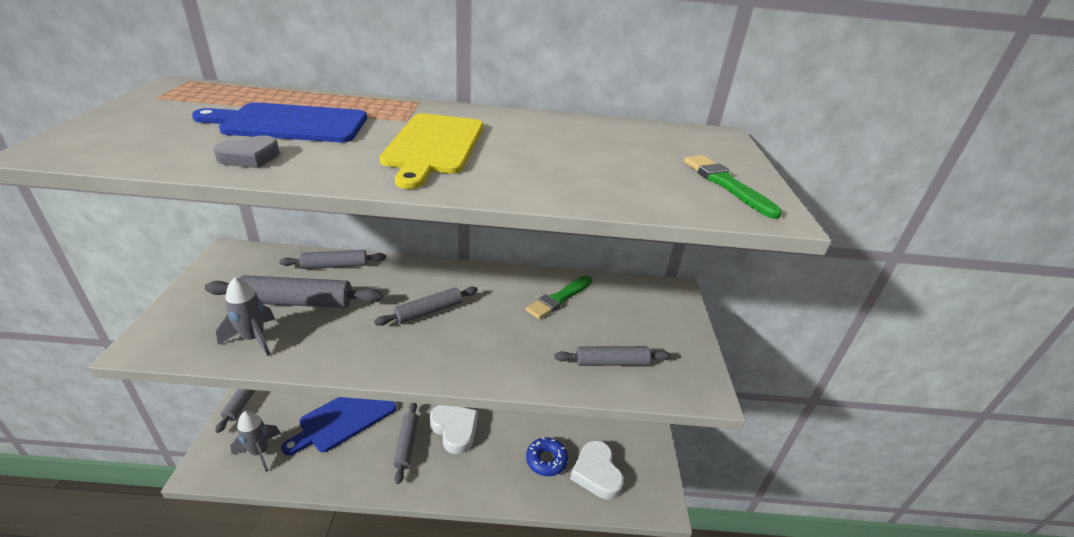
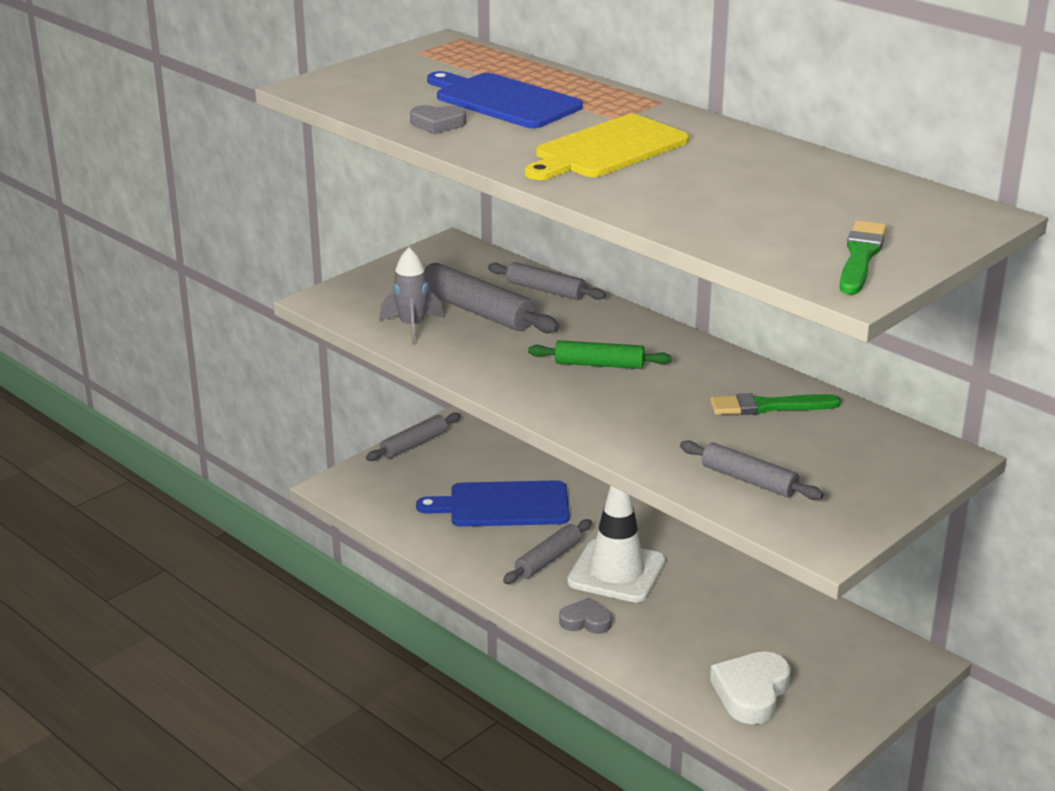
camera: 45 degrees right, 5 degrees down
(259, 452) = (395, 497): grey rocket -> none
(428, 311) = (599, 364): grey rolling pin -> green rolling pin
(454, 430) = (616, 572): white heart -> white traffic cone
(467, 480) = (585, 621): none -> grey heart
(546, 460) = (699, 650): blue donut -> none

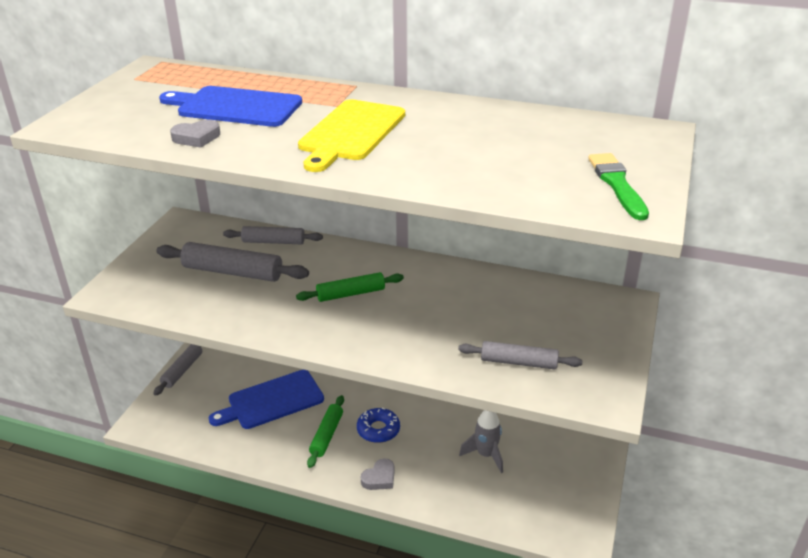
camera: 25 degrees left, 5 degrees up
(412, 327) = (190, 299): grey rocket -> grey rocket (486, 455)
(548, 559) = (326, 435): grey rolling pin -> green rolling pin
(585, 621) = (379, 478): grey heart -> grey heart turned 150 degrees clockwise
(616, 572) = (378, 430): white traffic cone -> blue donut
(751, 692) = (519, 496): white heart -> none
(769, 406) = (489, 296): green brush -> none

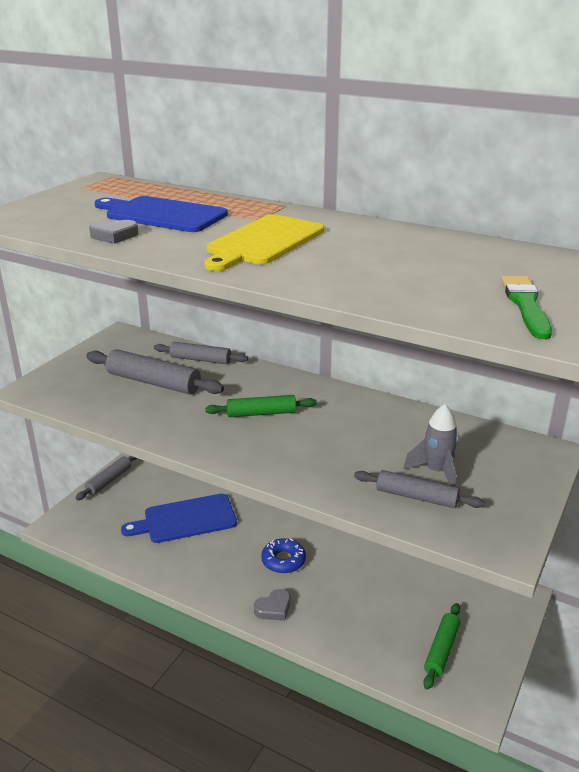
camera: 10 degrees right, 5 degrees down
(326, 435) = (231, 559): green rolling pin -> green rolling pin (441, 650)
(486, 455) = (388, 600): grey rocket -> grey rocket (436, 472)

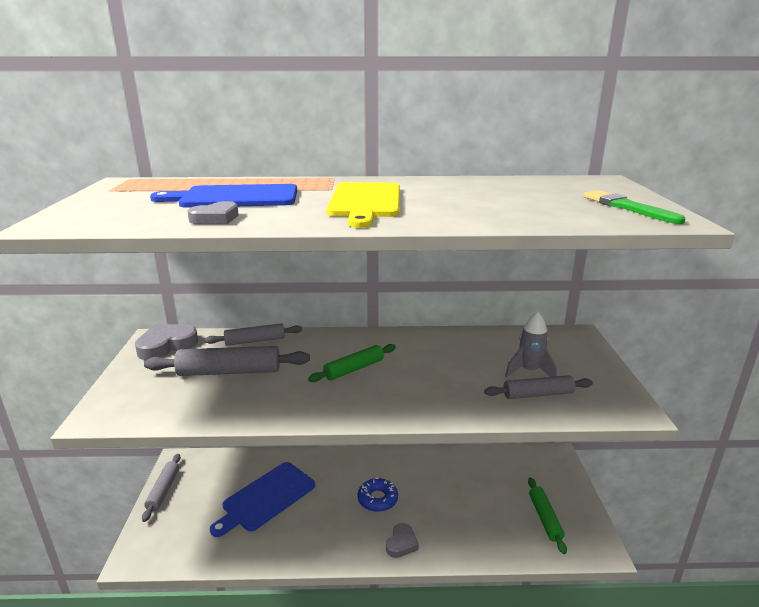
camera: 30 degrees left, 5 degrees down
(125, 343) = (166, 345): none -> grey heart

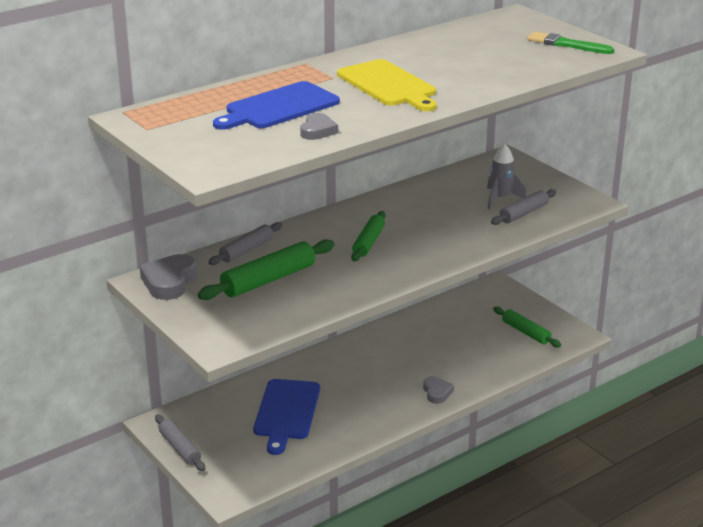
camera: 35 degrees left, 5 degrees up
(229, 371) = (268, 280): grey rolling pin -> green rolling pin
(377, 499) = (384, 373): blue donut -> none

